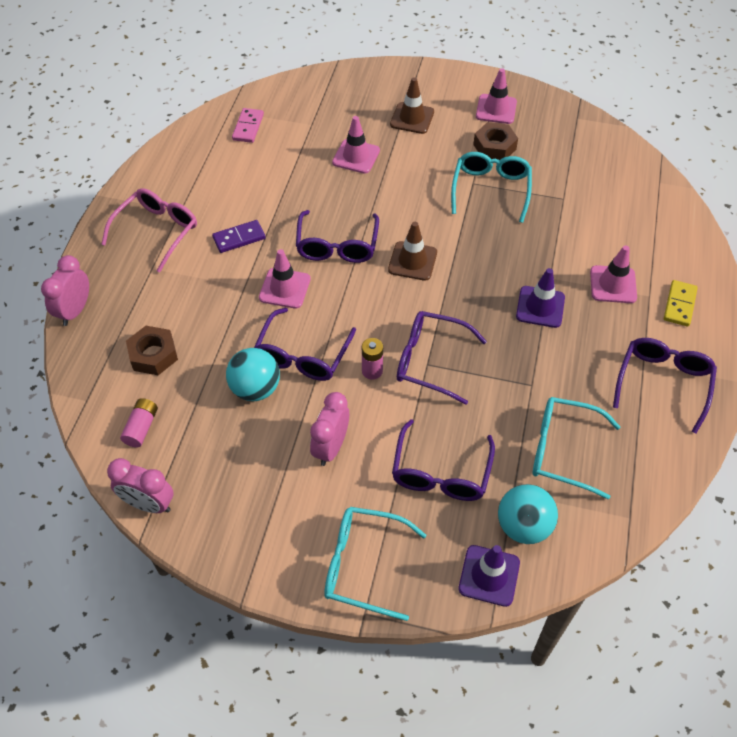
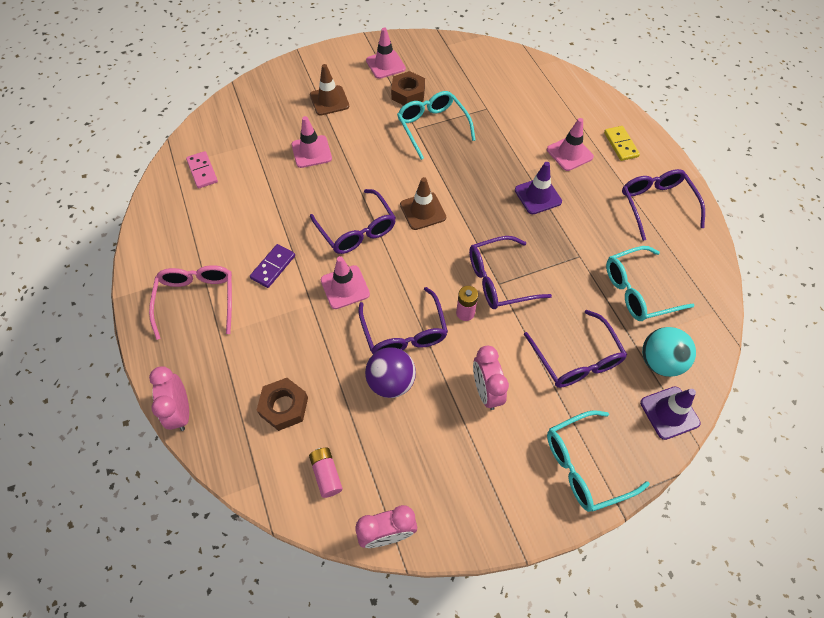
camera: 35 degrees left, 5 degrees up
(255, 389) = (391, 382): turquoise ball -> purple ball

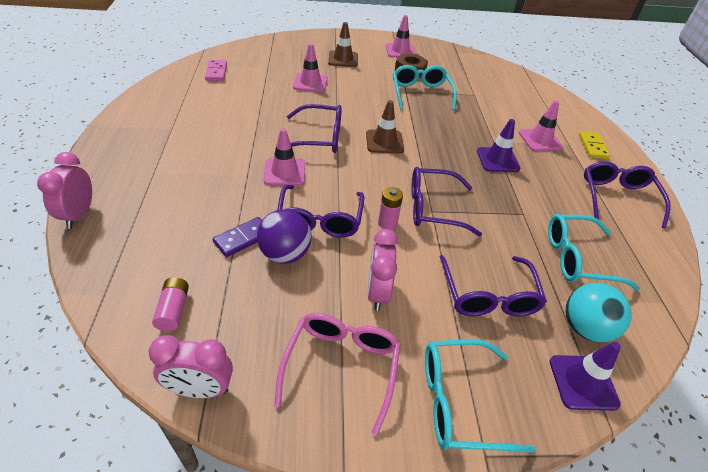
camera: 15 degrees right, 15 degrees down
(197, 301) = (152, 145): pink glasses -> pink glasses (341, 368)
(273, 267) = (231, 142): purple domino -> purple domino (243, 238)
(284, 406) = (171, 241): brown nut -> none
(356, 229) = (318, 138): purple glasses -> purple glasses turned 75 degrees counterclockwise

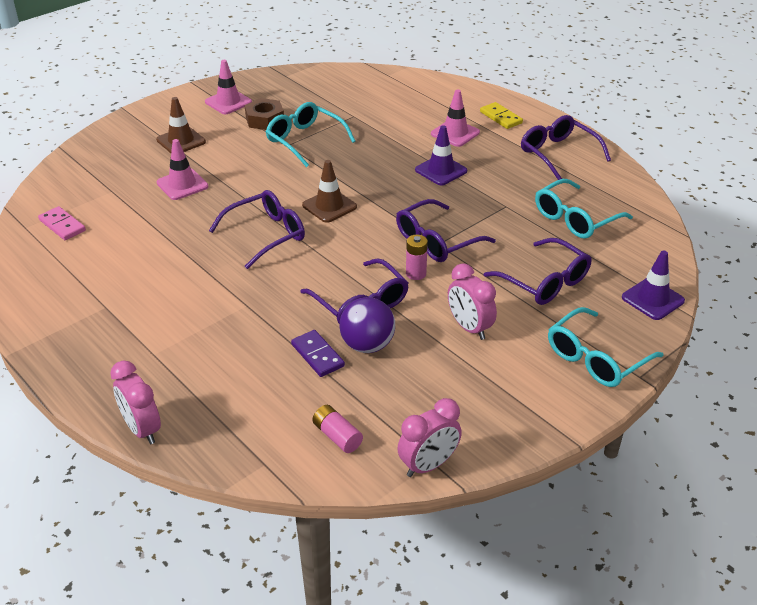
camera: 35 degrees left, 5 degrees down
(243, 238) = (317, 355): purple domino -> purple domino turned 45 degrees counterclockwise
(284, 172) = (277, 283): pink traffic cone -> none
(341, 368) = (503, 389): pink glasses -> none
(585, 328) = (623, 265): turquoise ball -> none

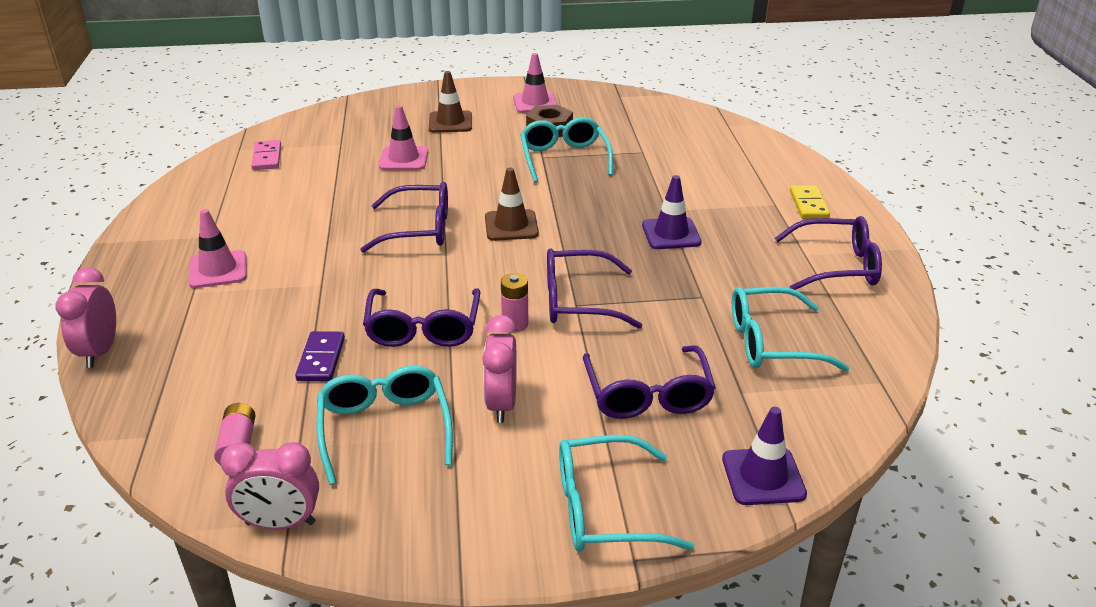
camera: 35 degrees right, 5 degrees down
(367, 345) = (378, 372): purple ball -> none
(419, 378) = (385, 429): none -> turquoise glasses
(455, 133) = (733, 203): pink traffic cone -> pink traffic cone (218, 270)
(558, 154) = (835, 266): purple glasses -> purple glasses turned 90 degrees clockwise

